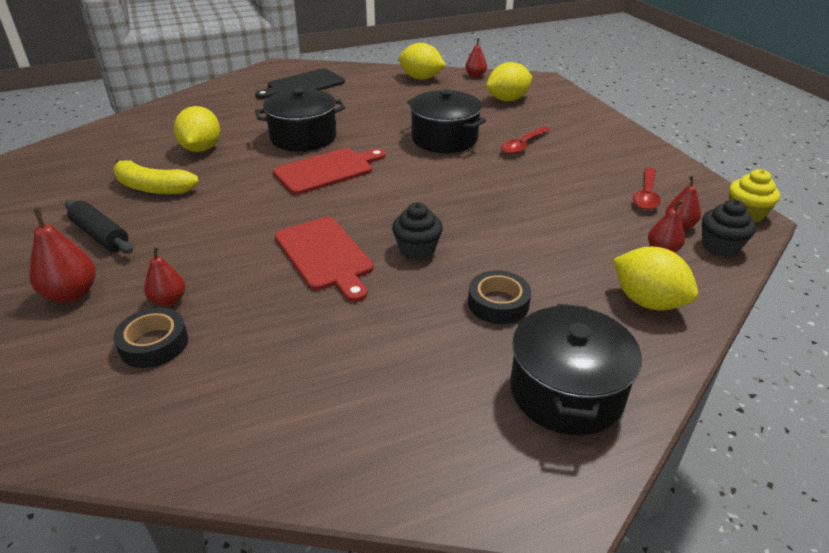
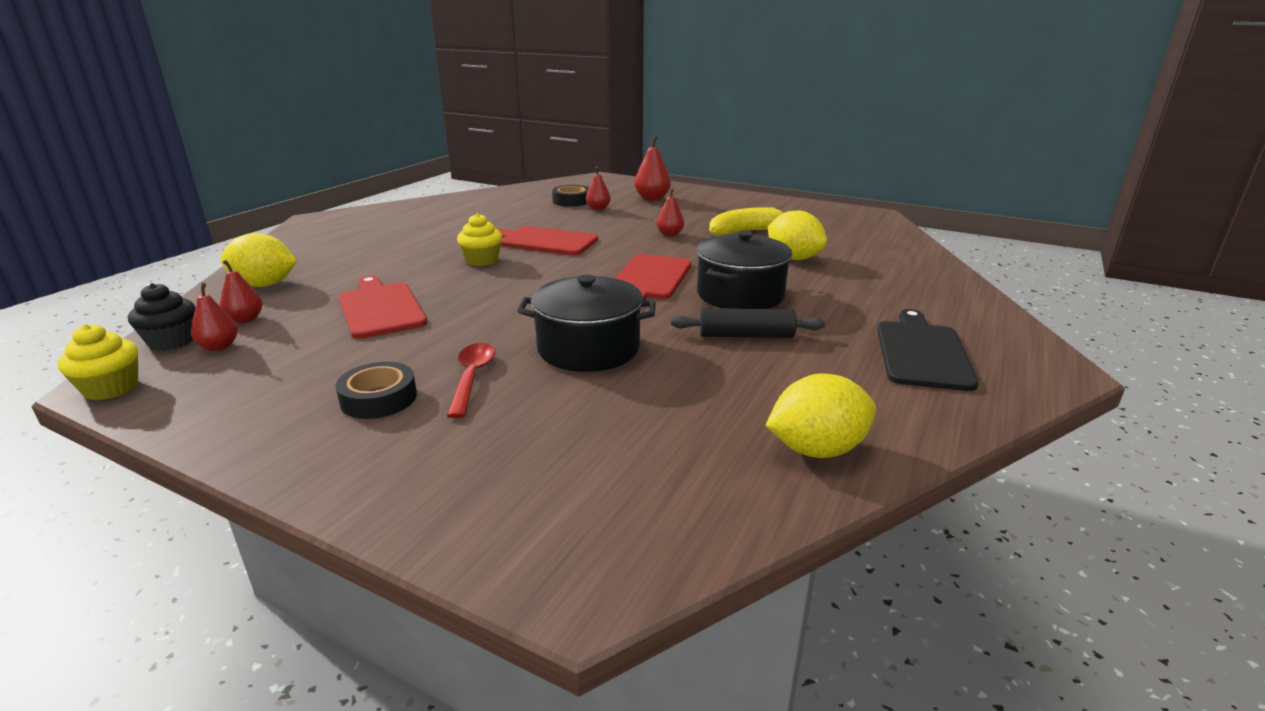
camera: 140 degrees right, 10 degrees down
(101, 235) = (703, 212): black rolling pin -> black rolling pin (746, 335)
(417, 249) = (482, 260): black cupcake -> yellow cupcake
(475, 76) = (741, 514): red pear -> red pear (670, 234)
(498, 303) = (390, 255): black tape -> black tape (379, 398)
(507, 99) = (587, 465): yellow lemon -> none
(547, 220) = (380, 308): none -> red cutting board
(566, 391) = (322, 240): black pot -> none
(646, 195) = (260, 368): red spoon -> none

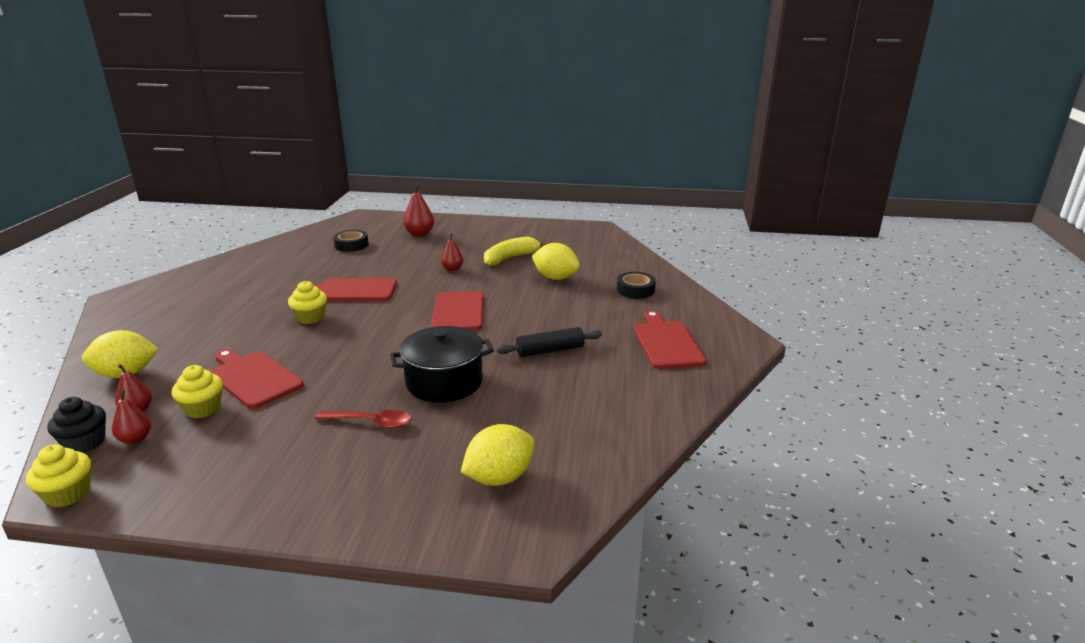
camera: 20 degrees left, 0 degrees up
(307, 329) = (203, 409): none -> yellow cupcake
(379, 398) = (310, 453): black tape -> black tape (635, 290)
(472, 378) = (371, 422): red spoon -> red spoon turned 120 degrees clockwise
(598, 209) = (379, 250): red pear -> none
(740, 295) = (531, 317): black pot -> none
(817, 449) = (628, 425): yellow lemon -> yellow lemon (499, 477)
(922, 352) = (666, 342): black cutting board -> red cutting board

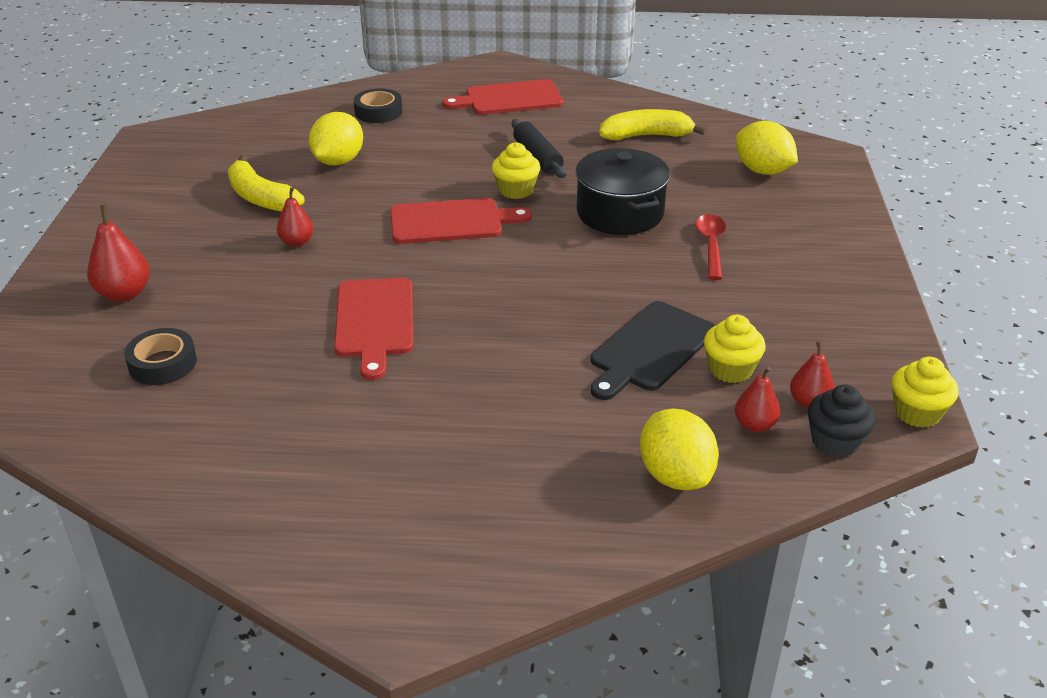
camera: 95 degrees left, 10 degrees up
(253, 378) = (650, 349): red cutting board -> black cutting board
(310, 318) = (473, 342): yellow cupcake -> yellow cupcake (516, 190)
(587, 410) = (647, 136): none -> yellow banana

